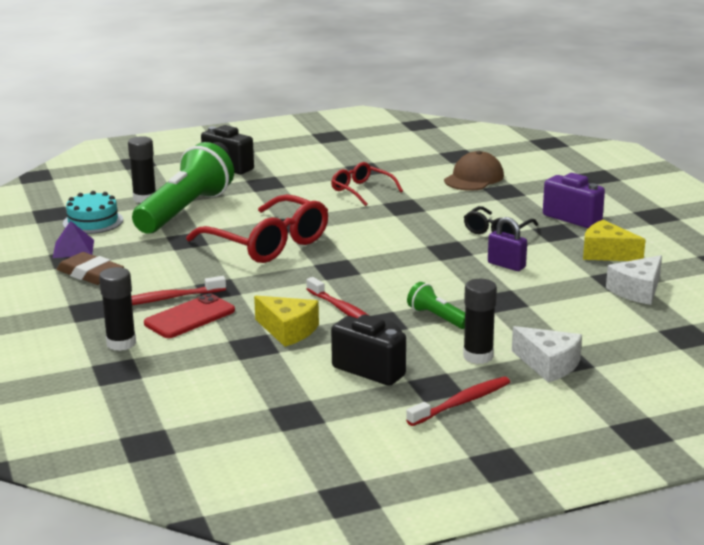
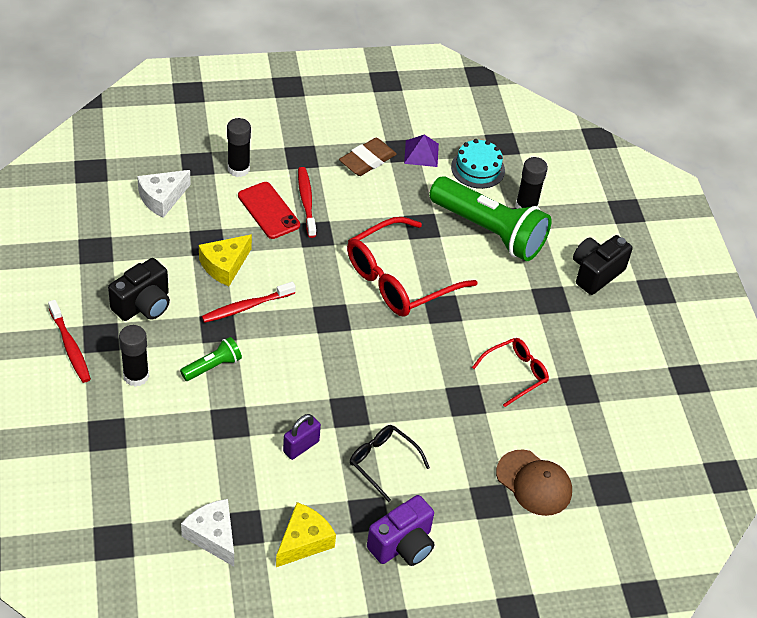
camera: 95 degrees right, 25 degrees up
(548, 364) = (104, 419): white cheese -> white cheese (162, 198)

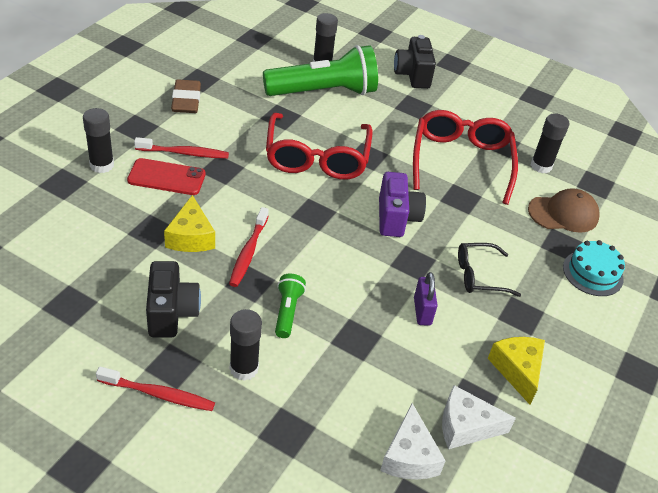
camera: 50 degrees left, 5 degrees down
(162, 198) = (71, 226): white cheese -> white cheese (409, 456)
(306, 201) = (184, 153): red toothbrush -> red toothbrush turned 150 degrees clockwise
(402, 545) = (565, 315): purple camera -> purple camera (396, 218)
(421, 153) = (214, 74): purple pyramid -> none
(478, 169) = (262, 61): turquoise cake -> turquoise cake (592, 273)
(515, 373) = (461, 161): red glasses -> red glasses, size x1.83
(583, 434) = (541, 166): none -> black glue stick

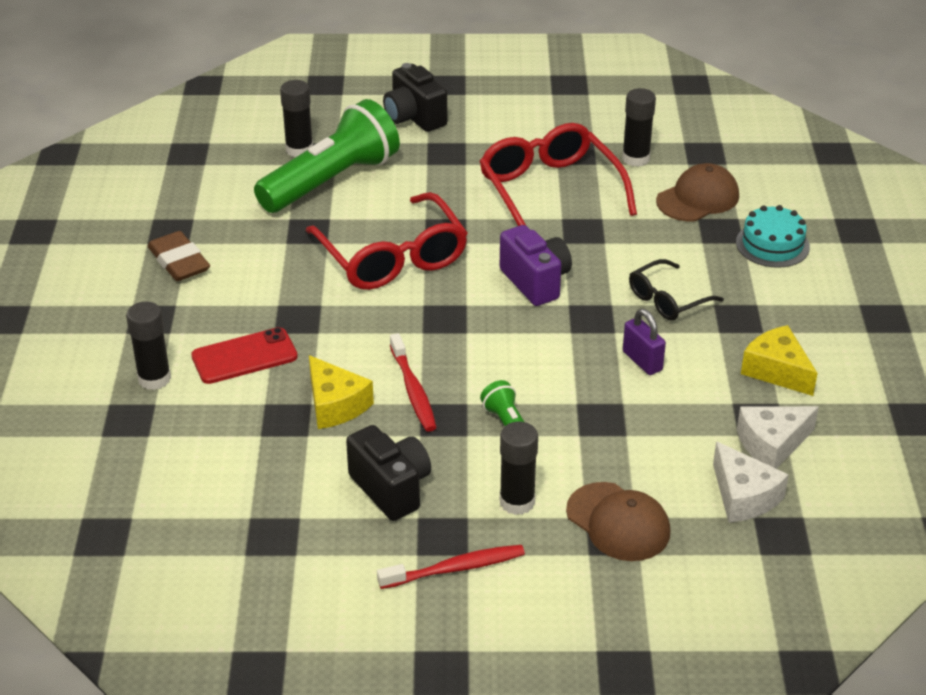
camera: 25 degrees left, 5 degrees down
(184, 153) = (238, 321): red toothbrush -> none
(299, 424) = (618, 522): none -> brown cap

